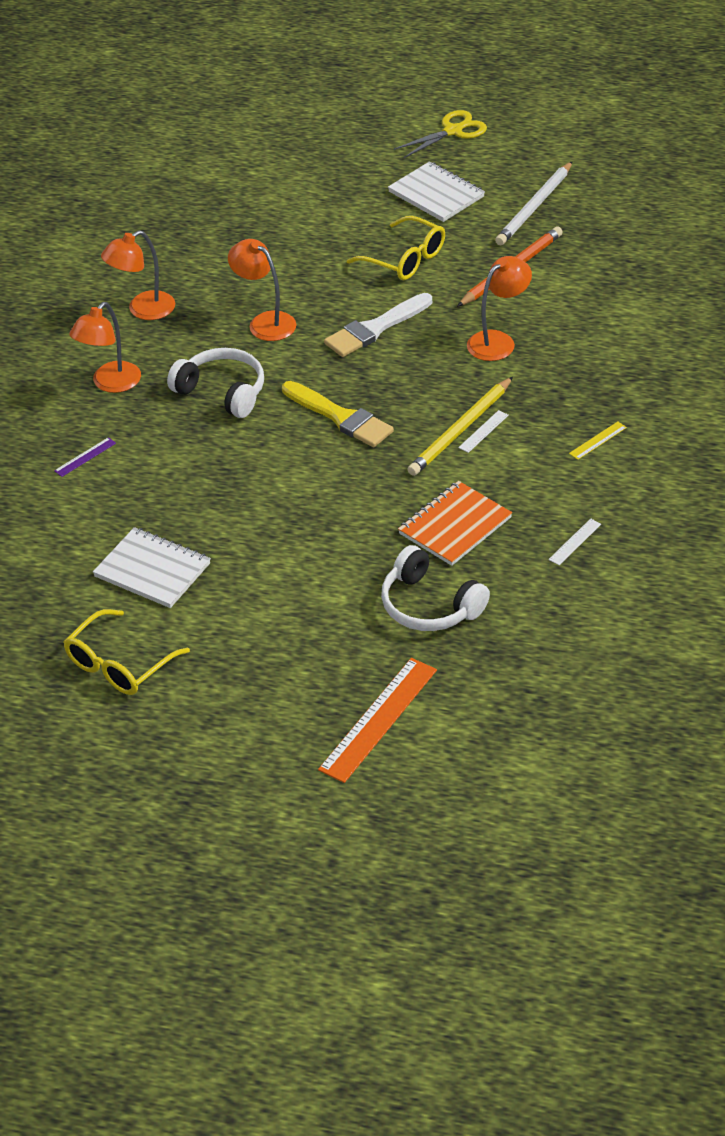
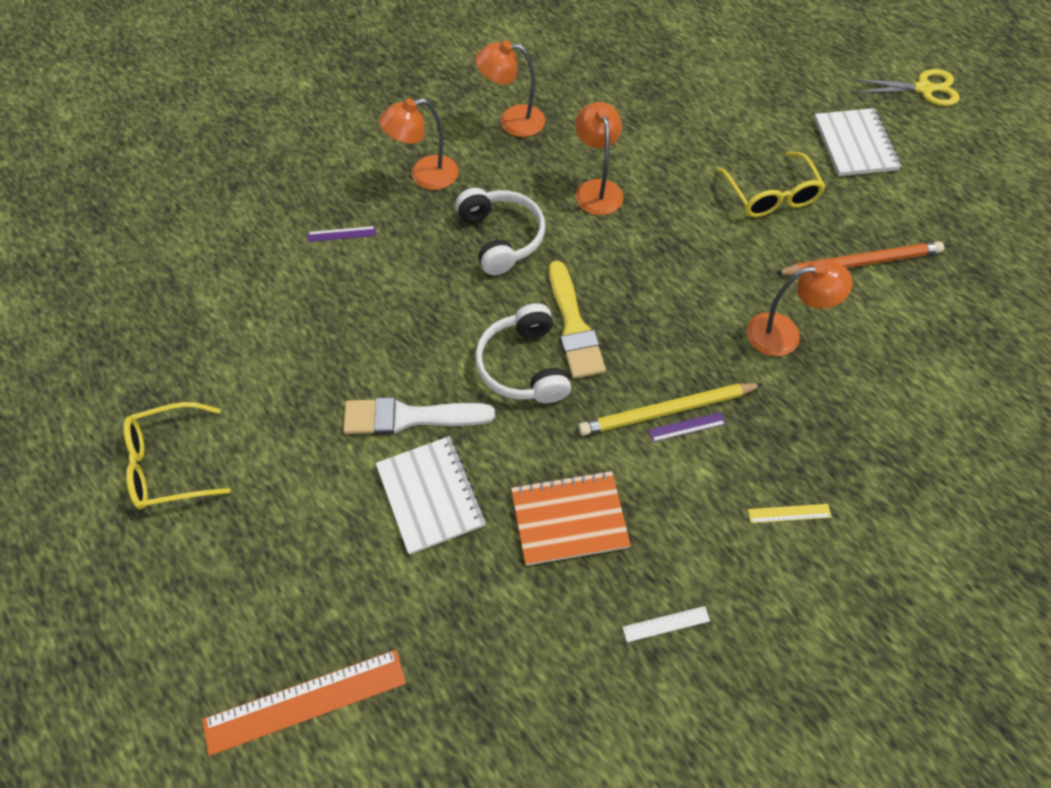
camera: 35 degrees right, 15 degrees up
(152, 570) = (284, 383): white notebook -> white notebook (430, 496)
(375, 328) = (684, 251): white brush -> white brush (409, 417)
(429, 605) = (467, 597): white headphones -> white headphones (524, 366)
(483, 431) = (687, 427): white ruler -> purple ruler
(534, 207) = (938, 207): white pencil -> none

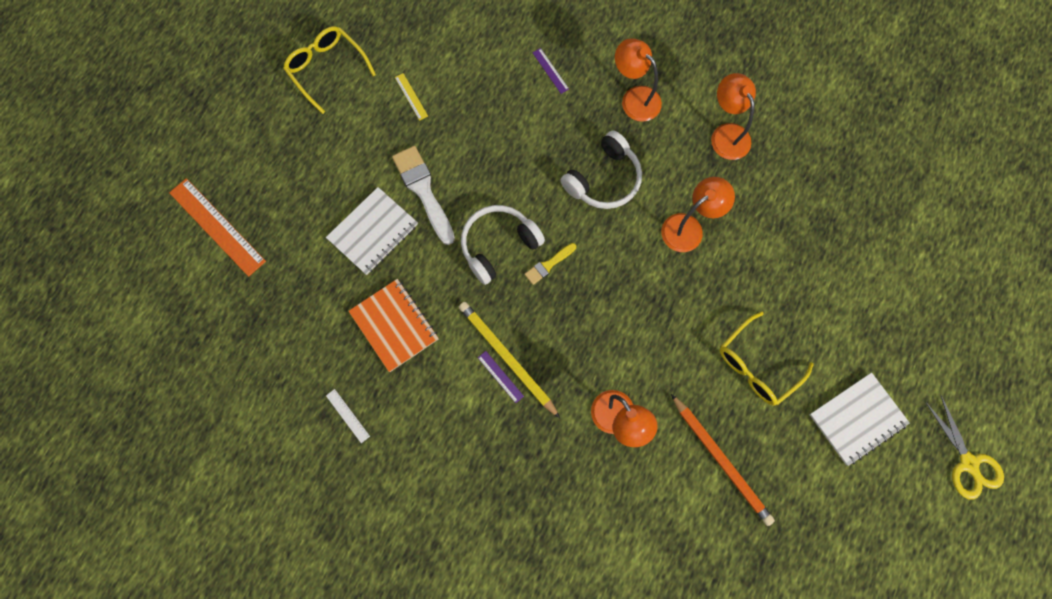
camera: 65 degrees right, 15 degrees up
(573, 326) = (548, 265): yellow brush -> yellow brush, size x0.53
(789, 513) = (463, 471): yellow ruler -> yellow ruler (411, 96)

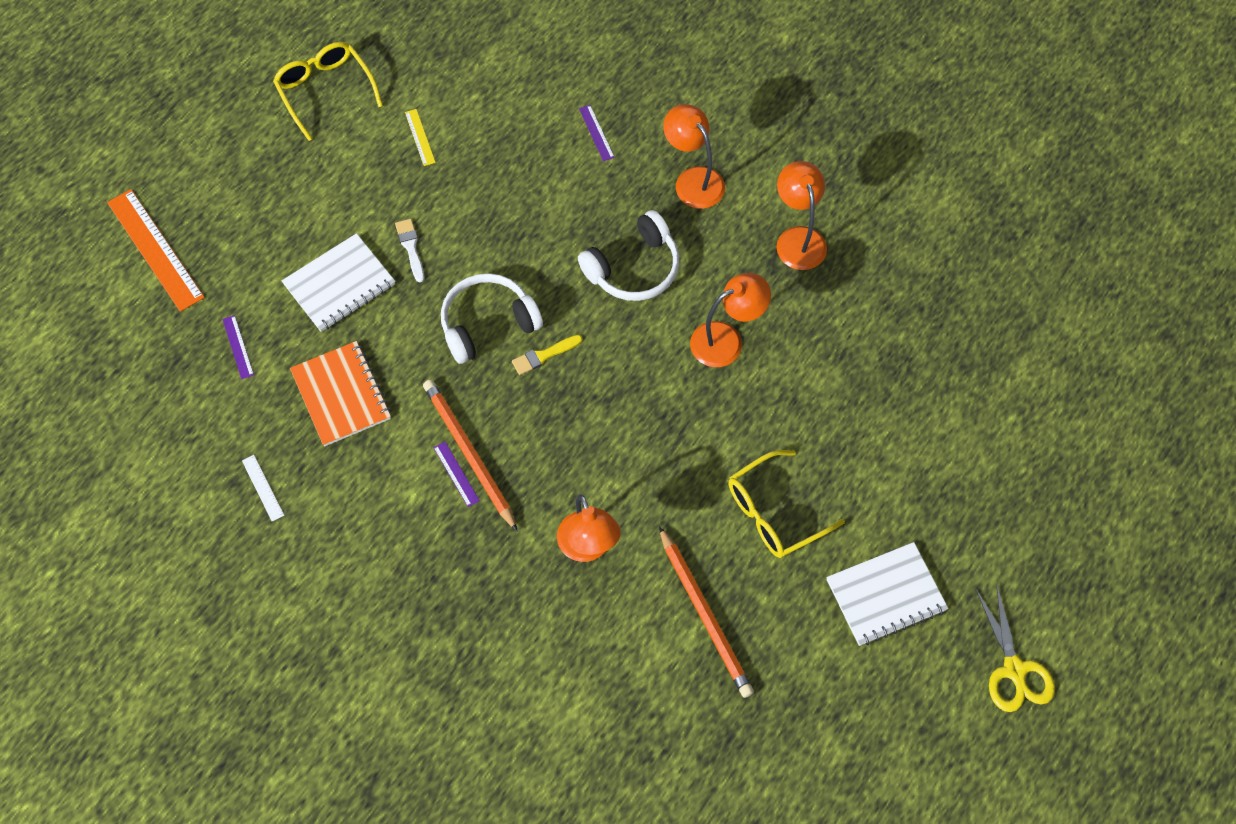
camera: 10 degrees right, 10 degrees down
(302, 299) = (238, 347): none -> purple ruler
(423, 191) = (410, 247): white brush -> white brush, size x0.53
(507, 358) = (469, 454): yellow pencil -> orange pencil

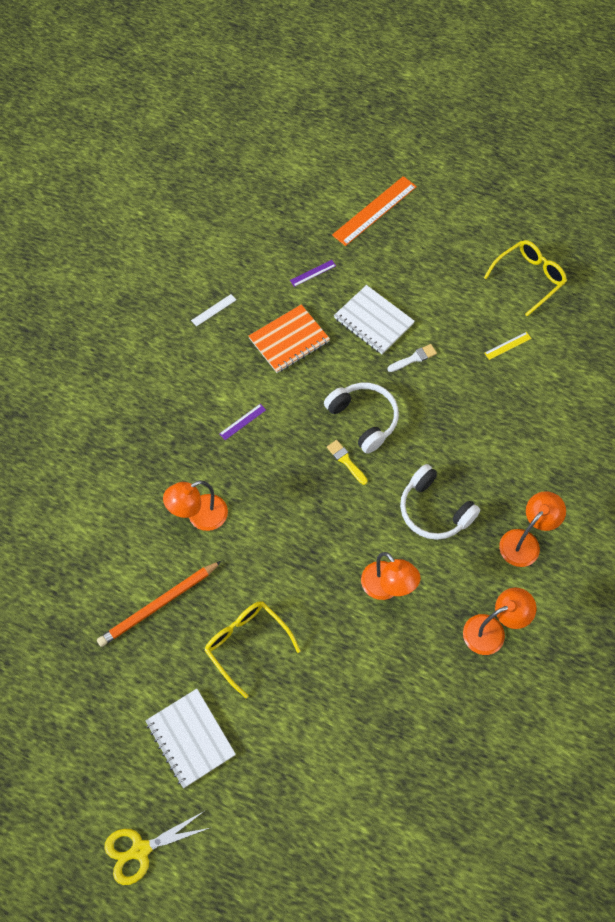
camera: 80 degrees right, 0 degrees up
(469, 454) = (259, 427): orange pencil -> none
(596, 133) = (547, 464): purple ruler -> none

